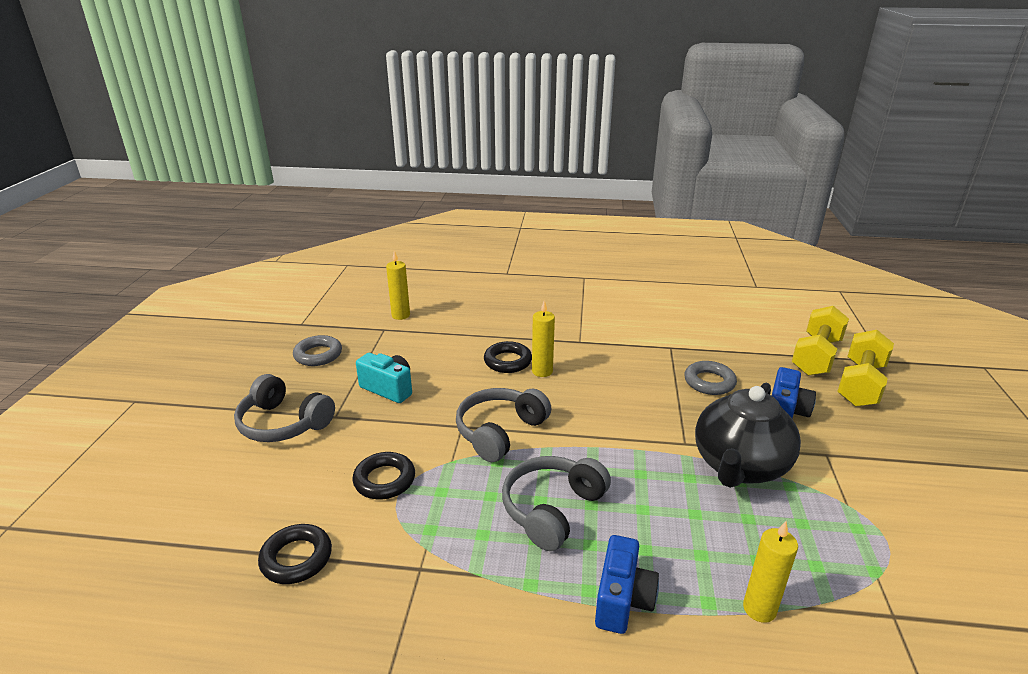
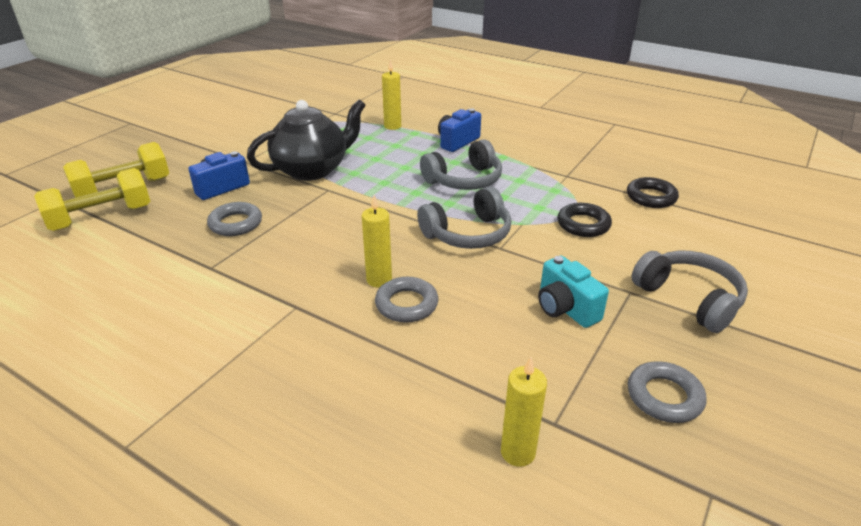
camera: 155 degrees left, 5 degrees up
(508, 361) = (406, 304): black ring -> grey ring

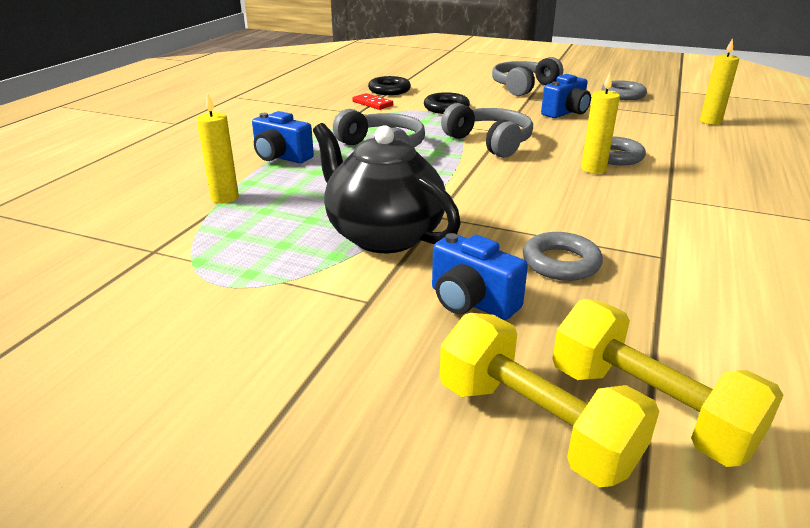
camera: 100 degrees left, 5 degrees down
(565, 308) = (566, 113): turquoise camera -> blue camera
(597, 184) = (372, 103): none -> red domino

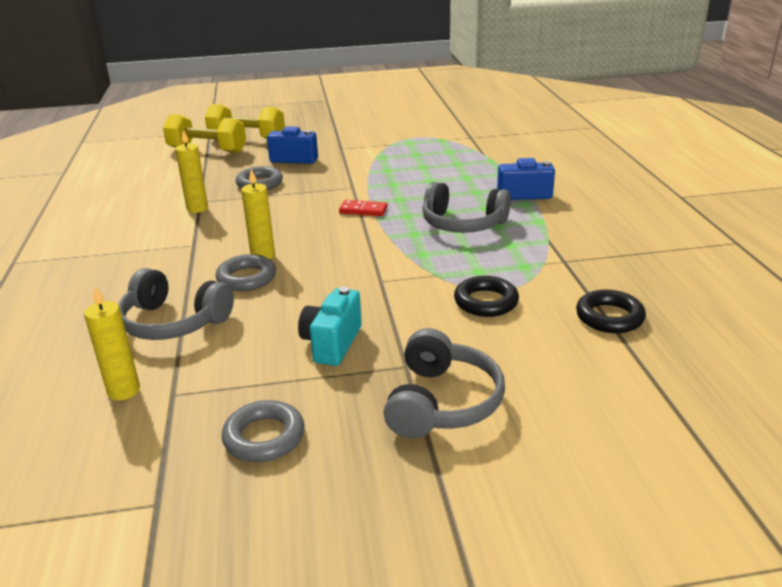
camera: 150 degrees right, 0 degrees up
(225, 198) = (495, 162): yellow candle -> yellow candle (197, 208)
(372, 103) = (578, 281): red domino -> red domino (363, 210)
(383, 235) = (370, 170): black teapot -> none
(489, 142) = (379, 260): grey headphones -> grey headphones (174, 322)
(566, 113) = (332, 343): blue camera -> turquoise camera

